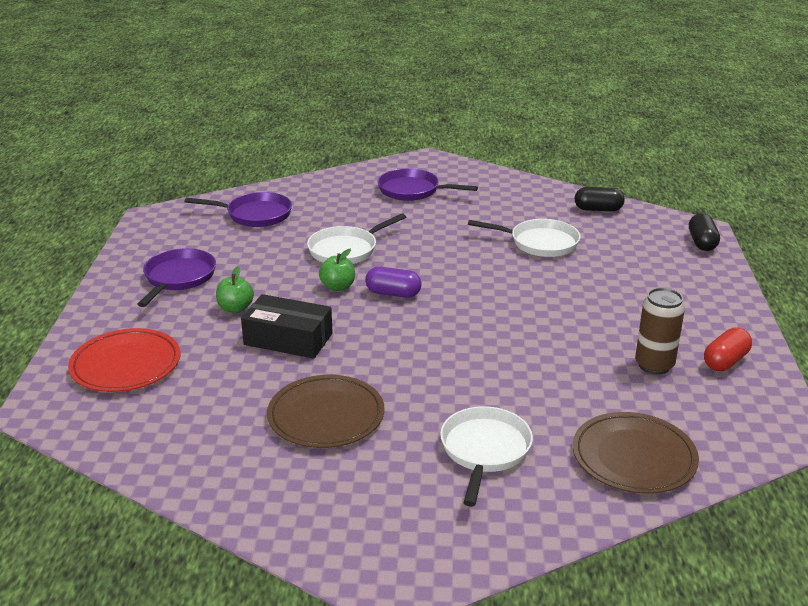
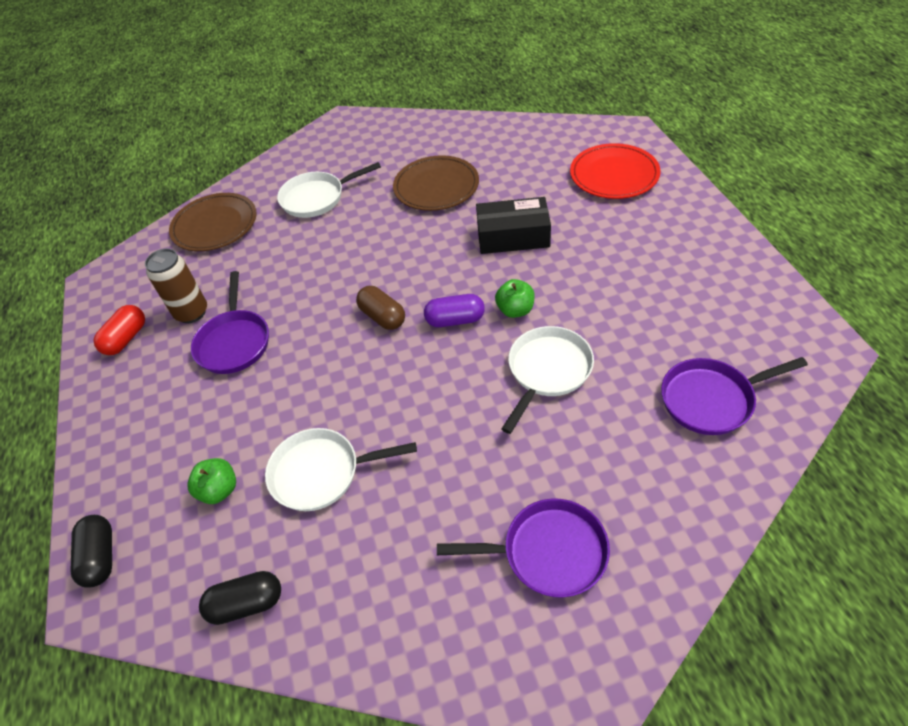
camera: 165 degrees right, 20 degrees up
(178, 278) = (677, 267): purple pan -> purple pan (234, 342)
(235, 308) = (587, 251): green apple -> green apple (219, 490)
(456, 312) = (382, 317): none -> brown capsule
(484, 451) = (317, 198): white pan -> white pan turned 75 degrees clockwise

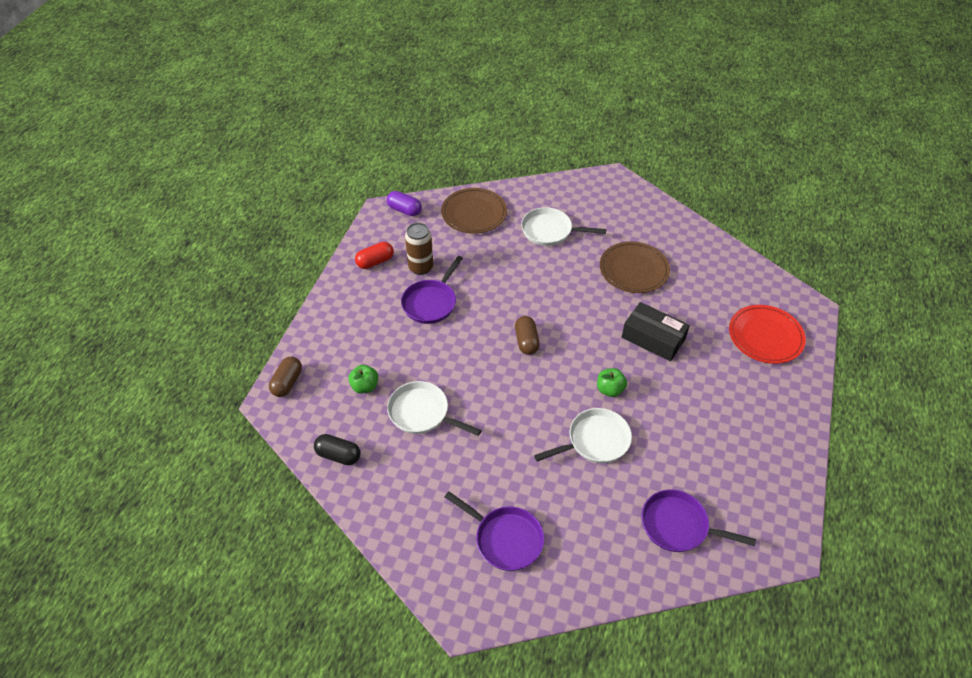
camera: 30 degrees right, 0 degrees up
(100, 557) = (287, 382): black capsule -> brown capsule
(455, 320) = (567, 372): purple capsule -> purple capsule (404, 210)

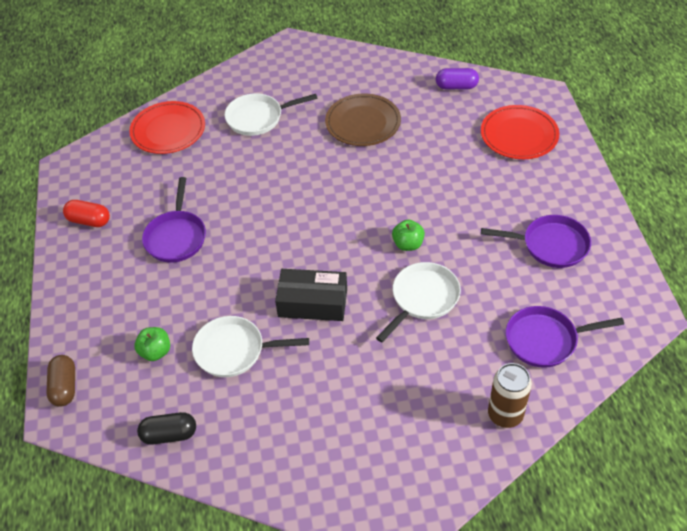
camera: 25 degrees left, 0 degrees up
(375, 262) = (89, 221): red capsule -> red capsule turned 75 degrees clockwise
(404, 210) = (90, 156): purple capsule -> purple capsule (456, 86)
(421, 267) = (143, 206): brown can -> brown can (505, 415)
(474, 213) = (168, 130): brown plate -> red plate
(505, 538) = (393, 432): purple pan -> purple pan (550, 245)
(526, 341) = (299, 234): brown capsule -> none
(653, 338) = (419, 179): black box -> black box (313, 302)

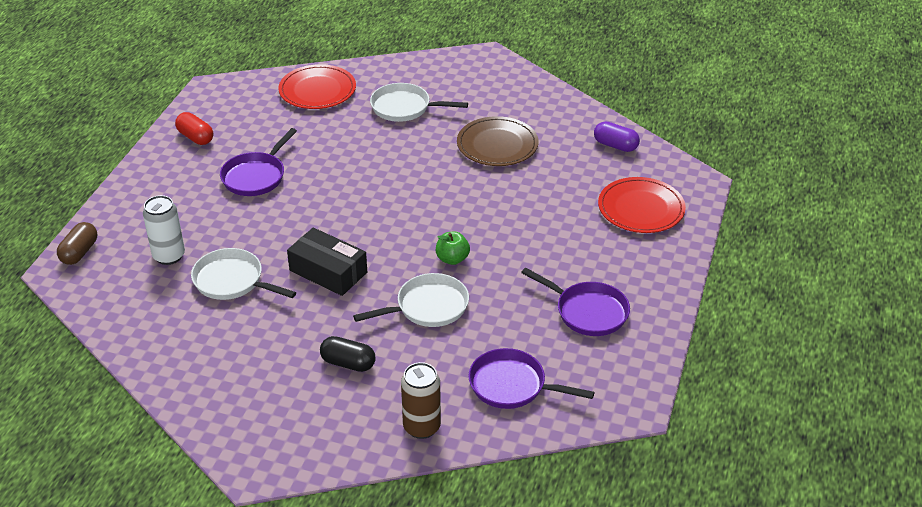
camera: 25 degrees right, 10 degrees down
(155, 352) = (169, 256): green apple -> white can
(169, 435) = (130, 320): black capsule -> black capsule (348, 363)

